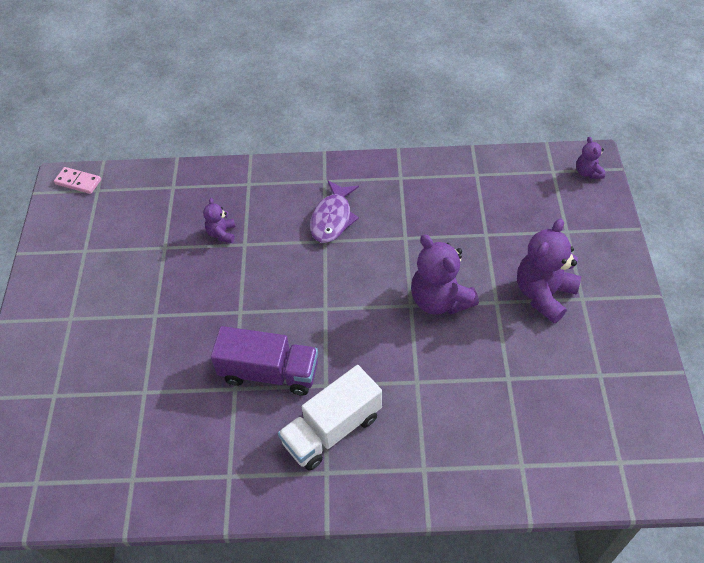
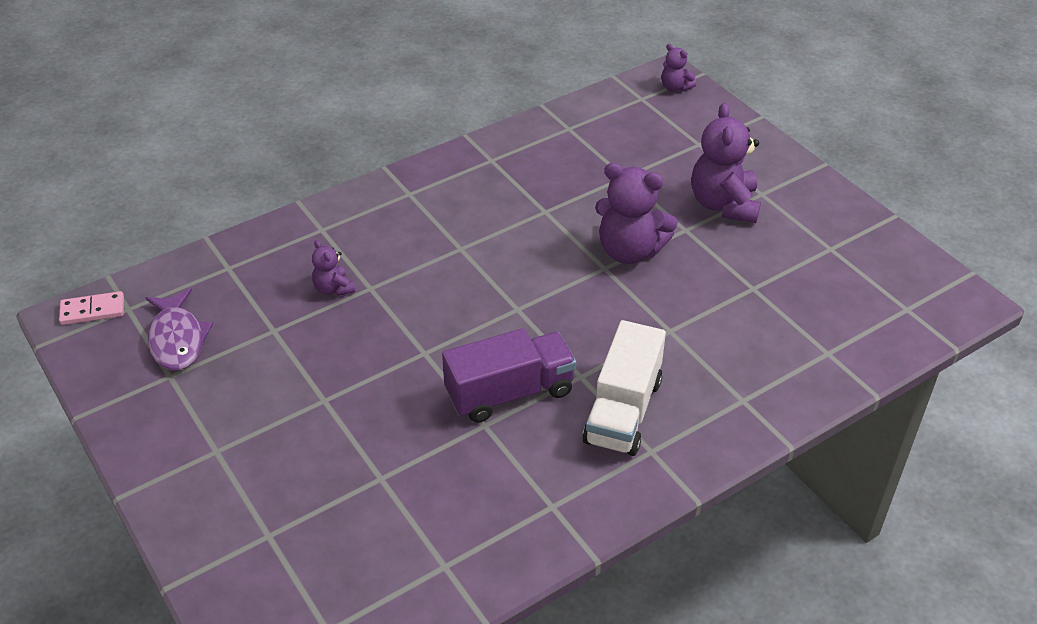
camera: 35 degrees left, 10 degrees down
(332, 218) = (450, 224): purple fish -> purple fish (177, 339)

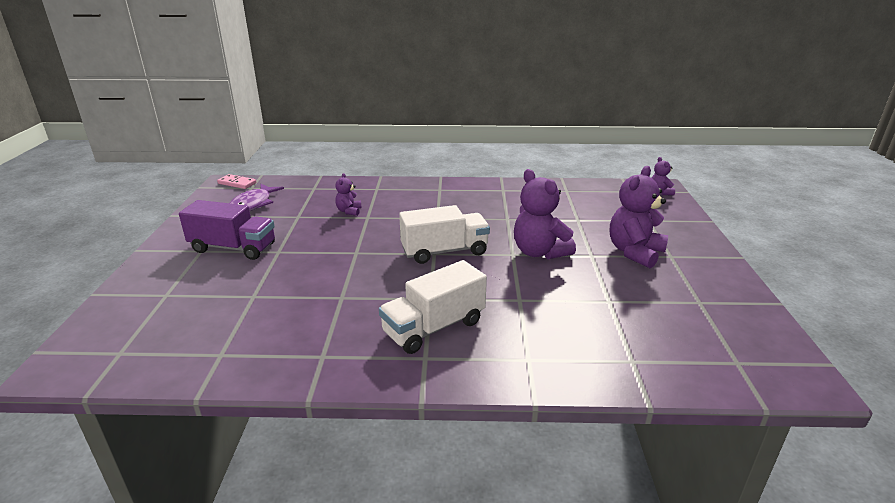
camera: 35 degrees right, 15 degrees down
(509, 393) = (376, 288): purple truck -> purple truck (233, 248)
(526, 300) = (444, 251): none -> white truck

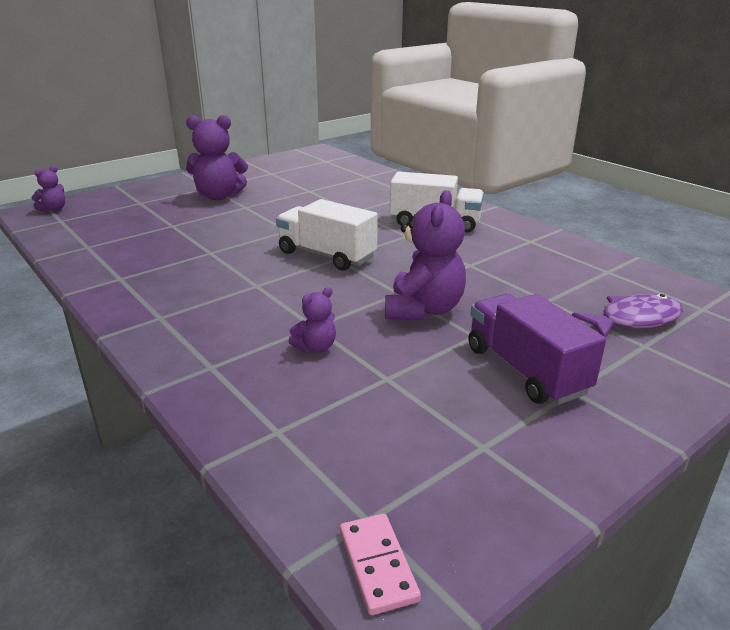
camera: 130 degrees left, 0 degrees up
(253, 204) = (419, 452): purple fish -> purple fish (634, 320)
(539, 252) = (267, 223): purple teddy bear -> purple teddy bear (423, 309)

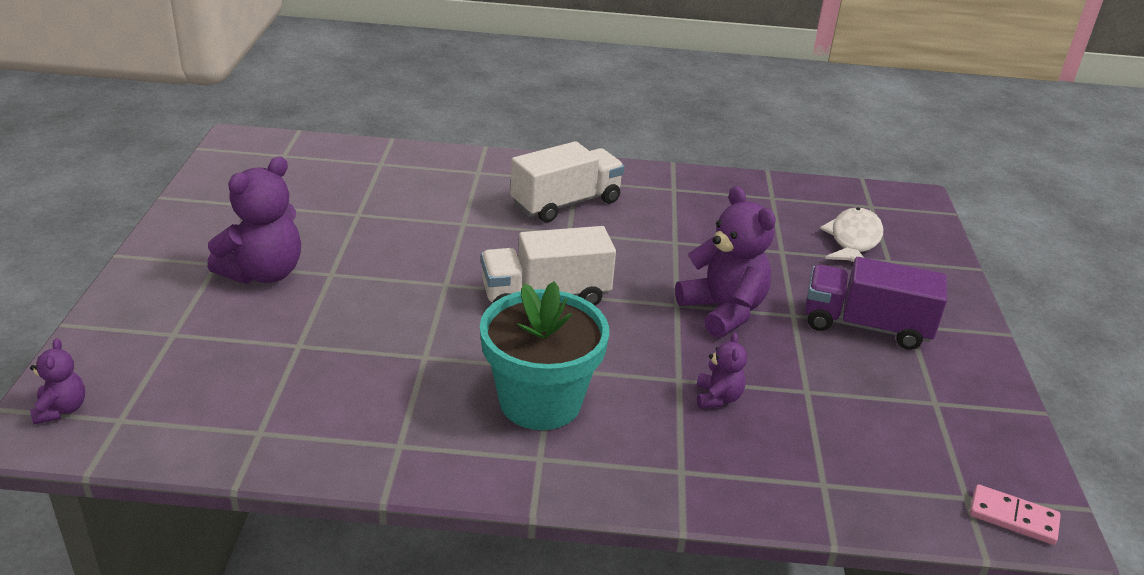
camera: 50 degrees left, 5 degrees up
(216, 295) = (540, 402): none -> turquoise flower pot
(634, 320) = (853, 240): purple fish -> white fish

